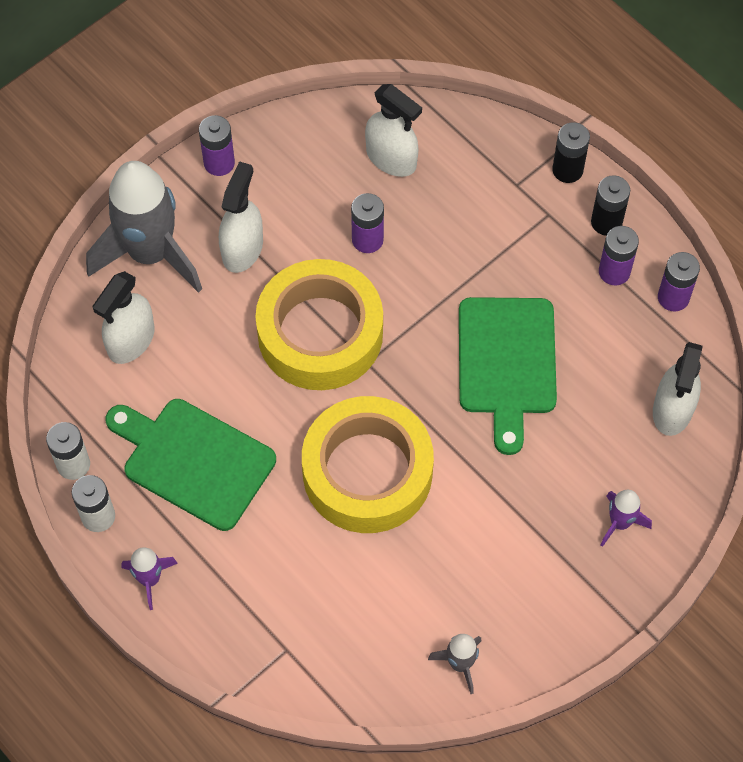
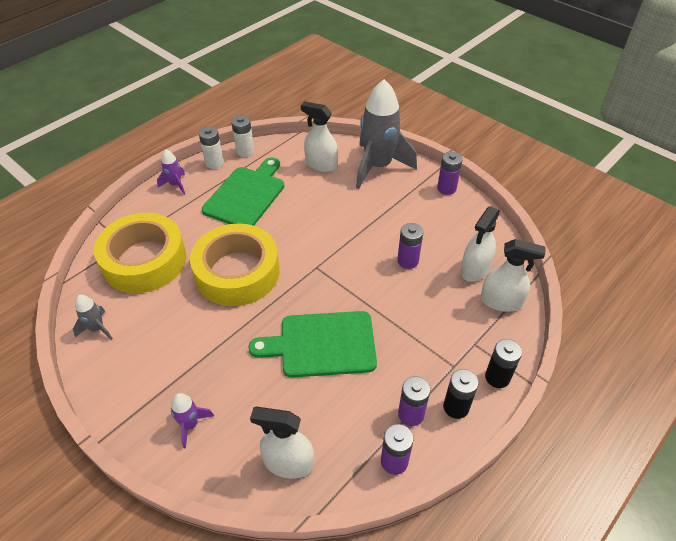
camera: 85 degrees right, 15 degrees down
(242, 249) = (389, 203): white spray bottle -> white spray bottle (501, 301)
(320, 333) = (335, 242): yellow tape -> yellow tape (144, 260)

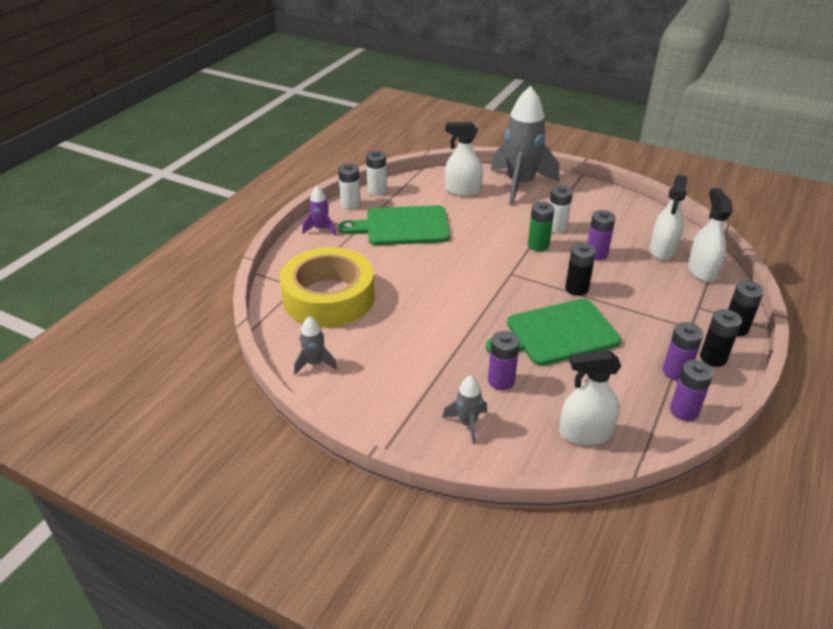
camera: 15 degrees left, 10 degrees down
(190, 425) = (467, 423): purple rocket -> grey rocket
(237, 272) = (434, 291): yellow tape -> none
(246, 195) = (402, 226): green cutting board -> green cutting board turned 105 degrees counterclockwise
(358, 240) = (538, 245): none -> green battery
(367, 297) = (576, 289): none -> black battery
(385, 223) = (556, 228): none -> white battery
(446, 188) = (596, 192): purple battery -> purple battery (501, 381)
(501, 301) = (702, 270): white spray bottle -> white spray bottle turned 90 degrees counterclockwise

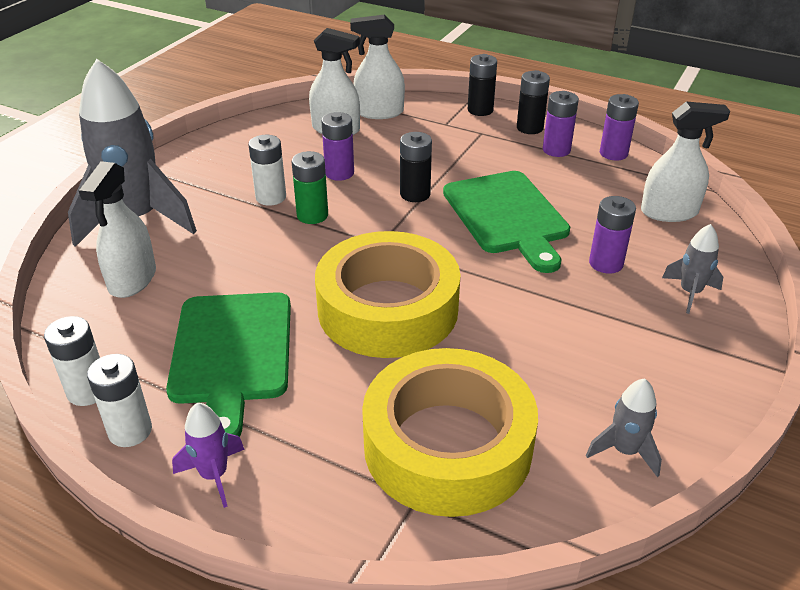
camera: 90 degrees left, 0 degrees up
(441, 277) = (388, 309): none -> yellow tape
(585, 433) = (669, 212): white spray bottle -> white spray bottle turned 90 degrees counterclockwise

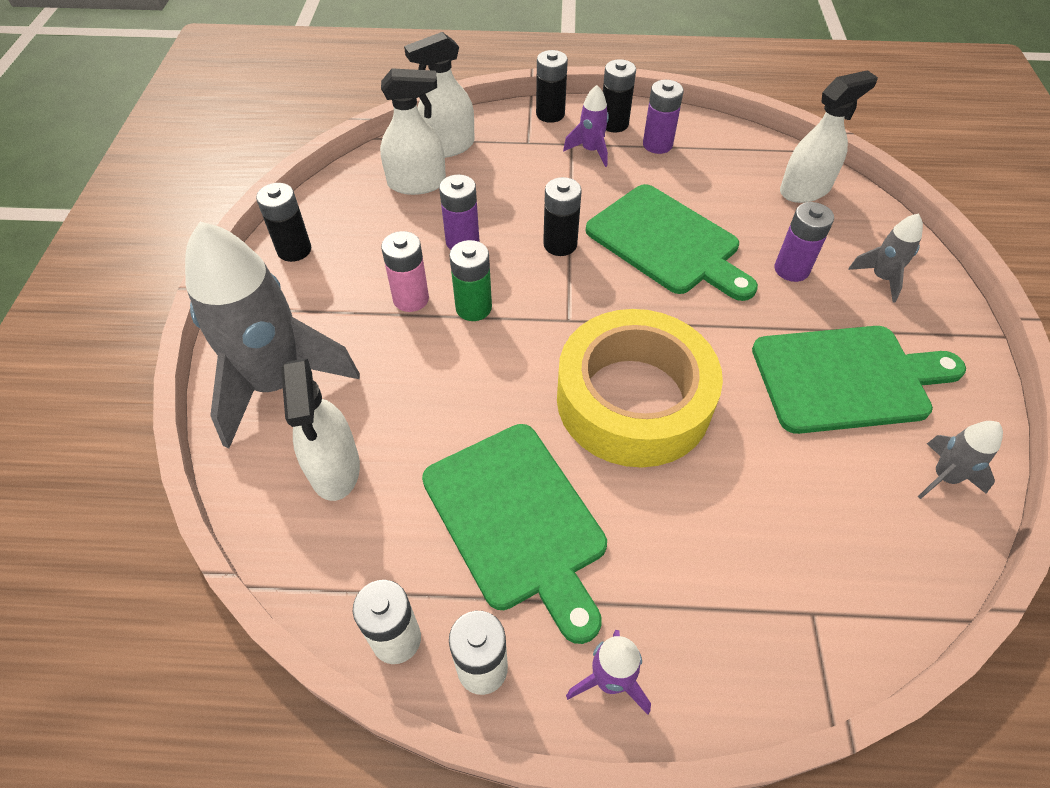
camera: 25 degrees left, 15 degrees up
(214, 147) = (294, 250): none -> black battery
(271, 197) = (411, 299): white battery -> pink battery
(447, 445) = (799, 539): yellow tape -> none
(494, 141) = (591, 151): none -> purple rocket
(591, 352) = (847, 378): none -> green cutting board
(613, 153) = (712, 133): purple battery -> none

